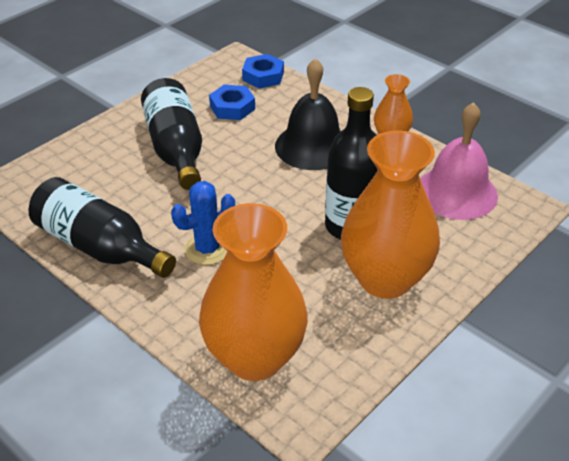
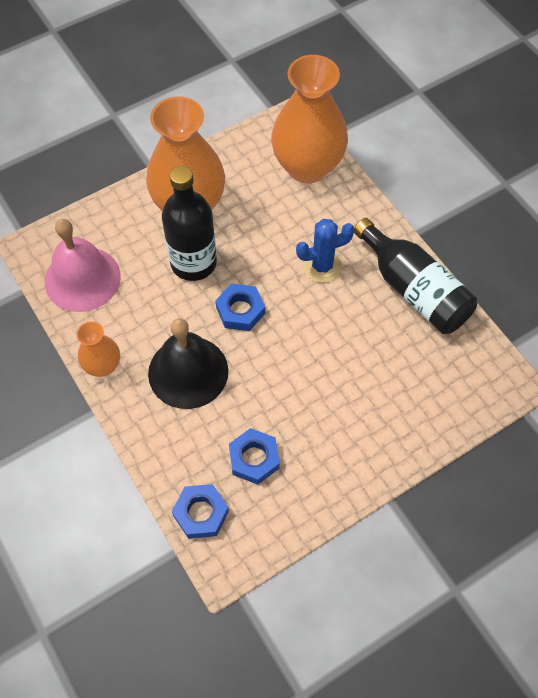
camera: 165 degrees left, 20 degrees up
(176, 149) = (329, 402): black bottle -> none
(283, 196) = (240, 310): none -> blue nut

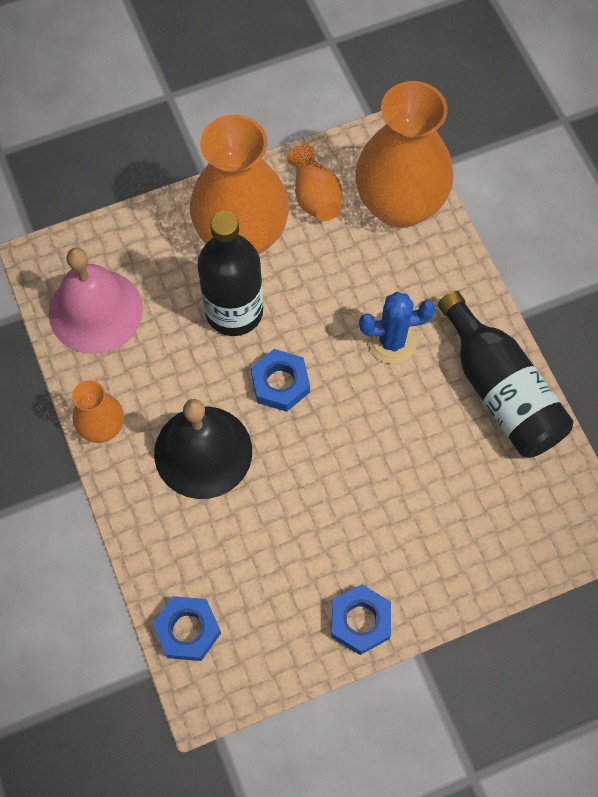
camera: 10 degrees right, 5 degrees up
(241, 170) = (315, 196): none -> orange vase
(254, 458) = (262, 574): blue nut -> blue nut (360, 621)

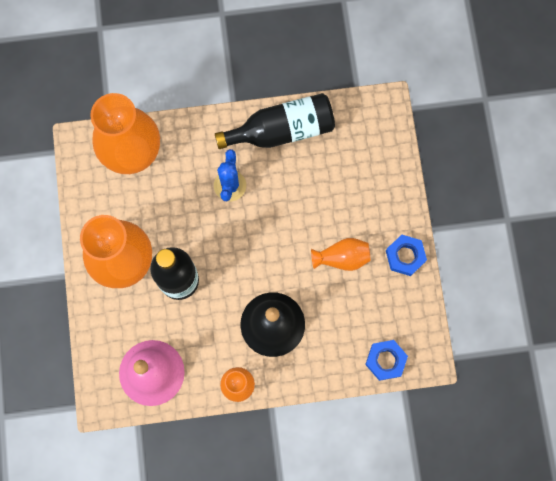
camera: 75 degrees left, 10 degrees up
(280, 383) = (239, 263): blue nut -> none
(315, 196) = (108, 205): orange vase -> orange vase (342, 258)

